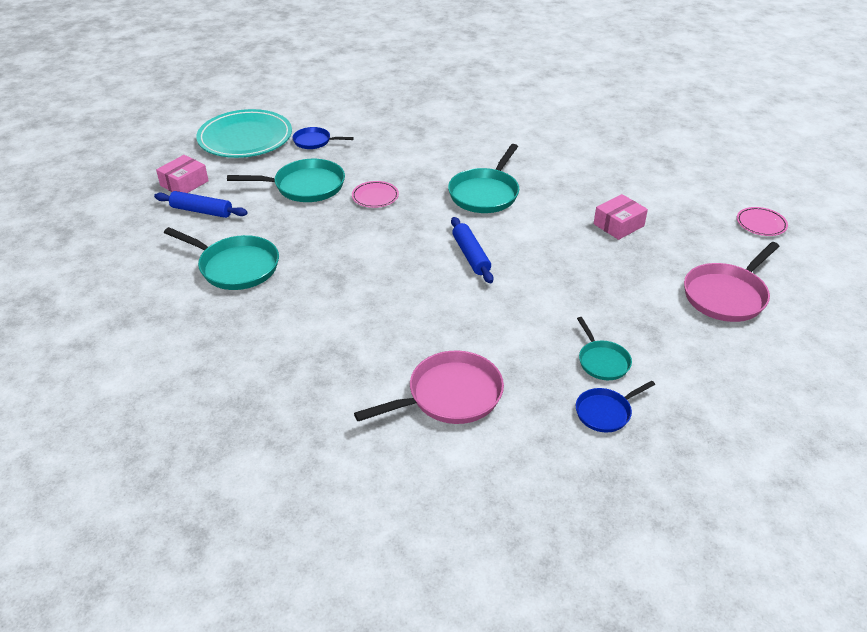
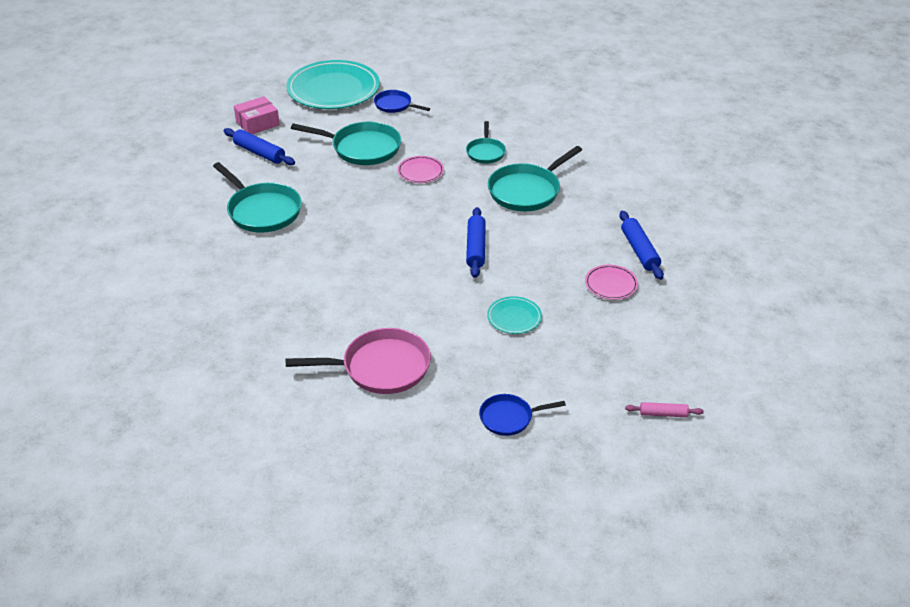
camera: 20 degrees right, 0 degrees up
(547, 312) = (514, 317): none -> turquoise plate
(602, 361) = (536, 373): turquoise pan -> turquoise pan (485, 152)
(618, 225) = (639, 251): pink box -> blue rolling pin
(726, 295) = (701, 344): pink pan -> none
(739, 369) = (663, 414): none -> pink rolling pin
(761, 224) = (791, 282): pink plate -> pink plate (611, 284)

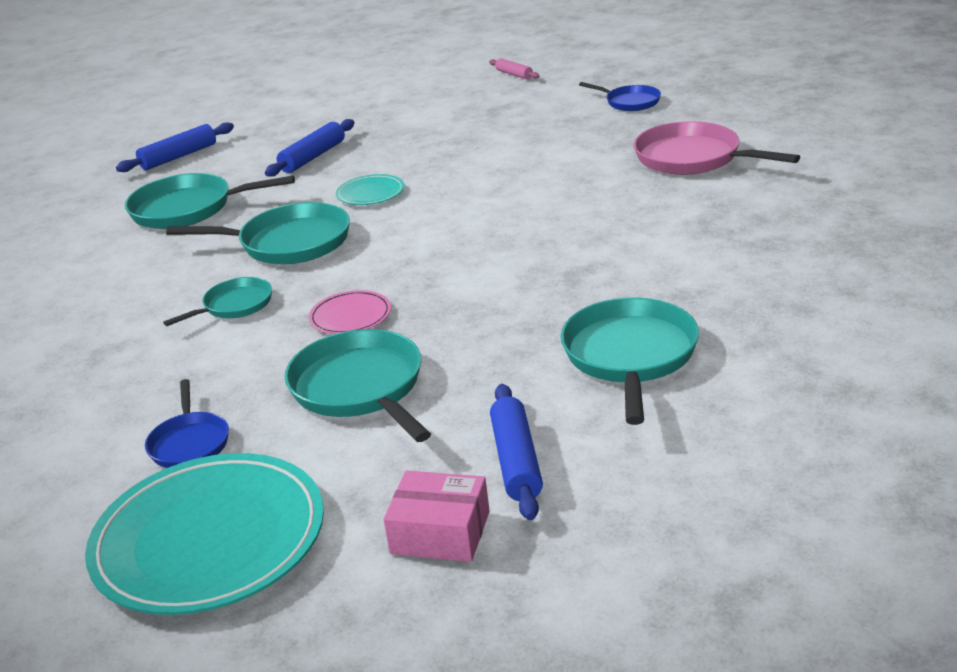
camera: 130 degrees left, 10 degrees down
(476, 248) = (446, 212): blue rolling pin -> blue rolling pin (178, 157)
(514, 317) = (514, 151): turquoise plate -> turquoise plate (370, 193)
(611, 284) = (389, 145): pink plate -> none
(629, 184) = (188, 209): none -> turquoise pan

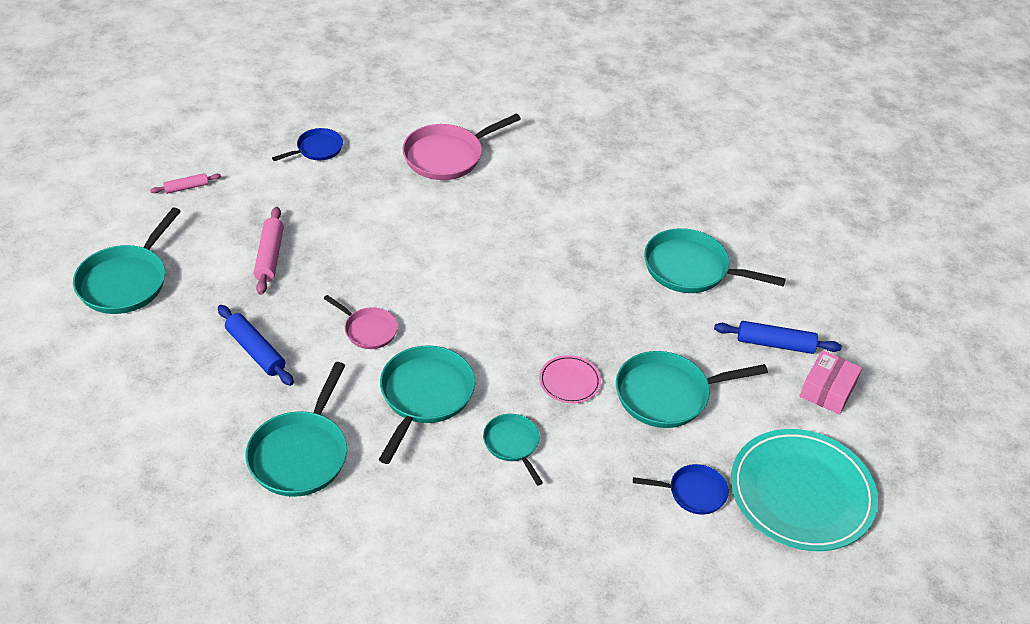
camera: 80 degrees left, 15 degrees up
(178, 157) = (160, 448): blue rolling pin -> none
(370, 193) = (368, 330): turquoise plate -> pink pan
(372, 91) = (125, 281): none -> turquoise pan
(446, 128) = (270, 256): none -> pink rolling pin

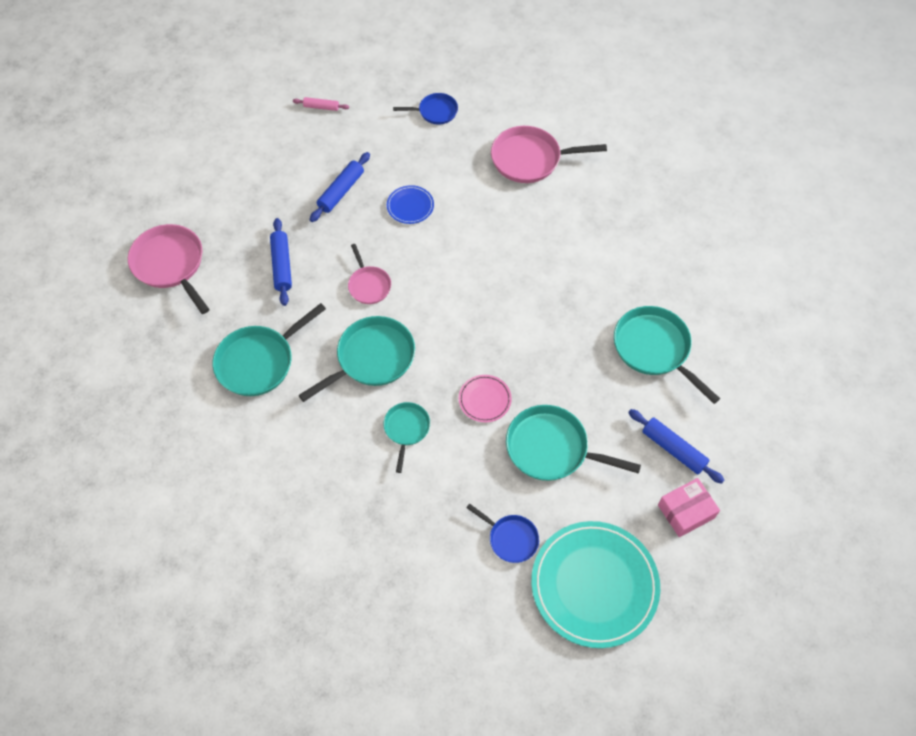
camera: 35 degrees right, 15 degrees up
(118, 404) = (170, 264): none -> pink pan
(125, 281) = (233, 169): turquoise pan -> none
(270, 256) = (341, 191): pink rolling pin -> blue rolling pin
(356, 241) = (410, 206): none -> blue plate

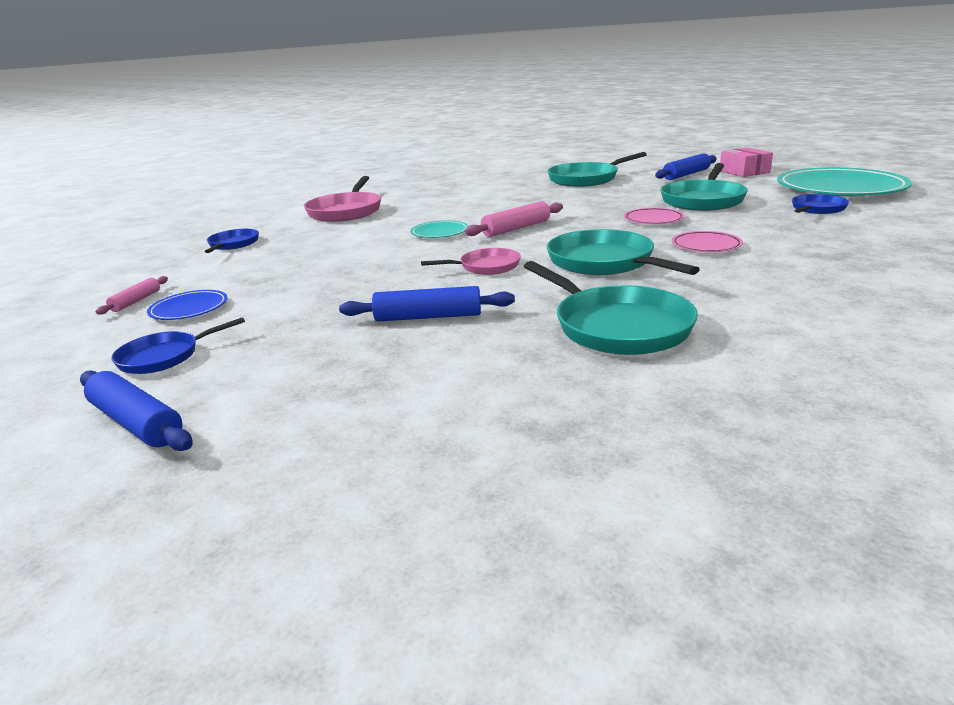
camera: 80 degrees left, 35 degrees down
(170, 264) = (373, 419): pink pan -> none
(241, 158) = (164, 357): none -> blue pan
(341, 191) = (313, 285): blue rolling pin -> blue rolling pin (136, 423)
(406, 429) = (706, 245): turquoise pan -> pink plate
(410, 206) = (370, 251): blue plate -> blue plate (189, 309)
(456, 243) = (439, 232): none -> turquoise plate
(464, 296) = (516, 228): none -> pink rolling pin

